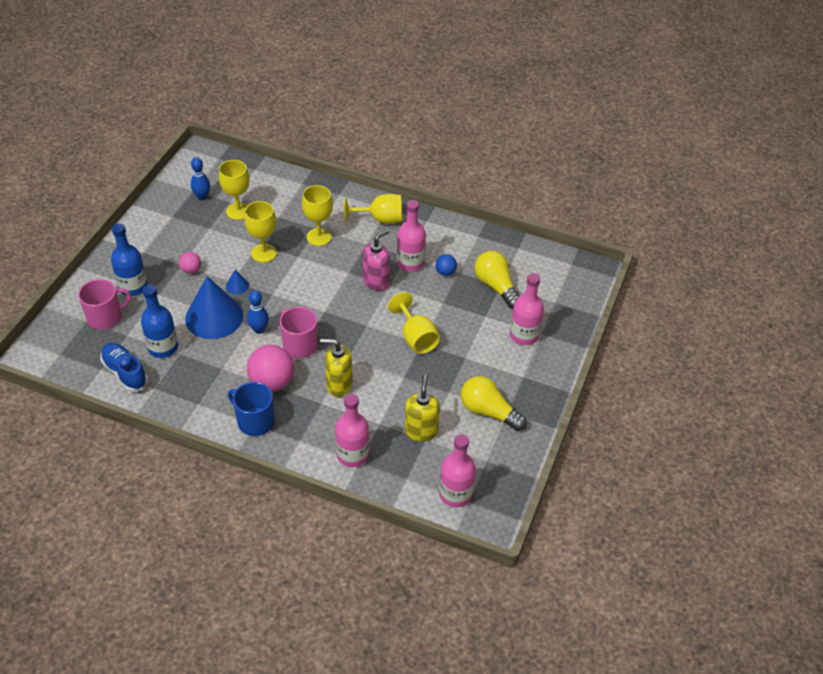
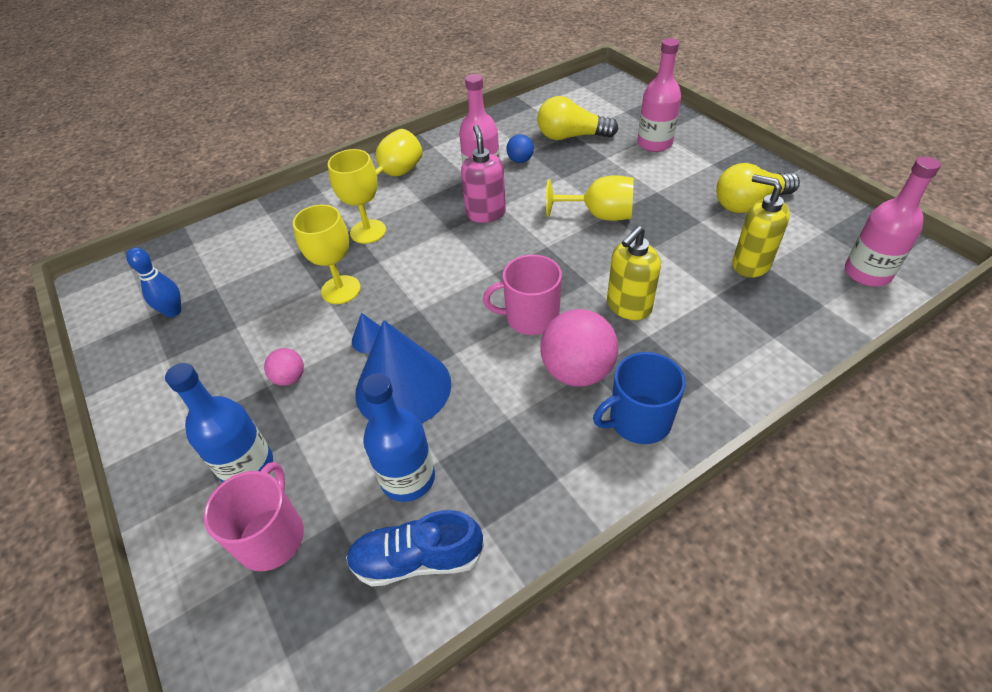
camera: 50 degrees left, 0 degrees up
(238, 211) = (242, 286): yellow goblet -> none
(259, 329) = (470, 347): blue bowling pin -> none
(352, 455) = (759, 339): pink bottle -> none

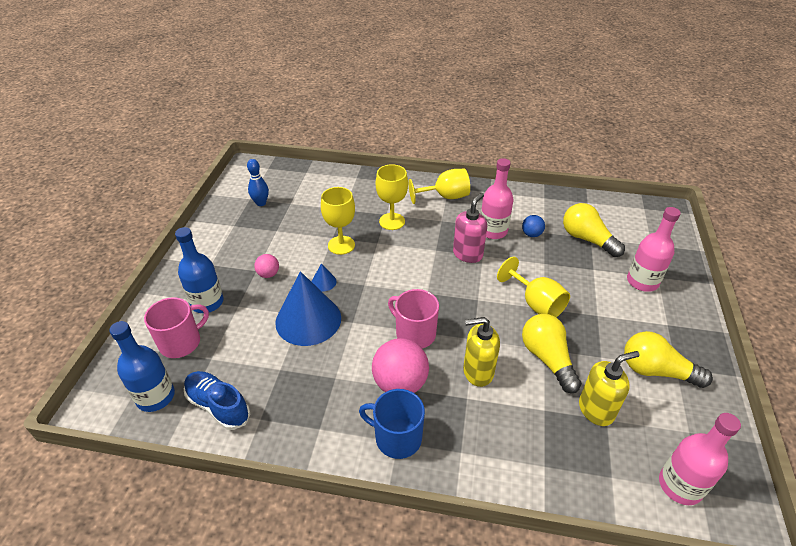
camera: 40 degrees right, 5 degrees down
(408, 478) = (258, 365): blue bottle -> blue bottle (155, 397)
(666, 253) = (547, 359): none -> yellow light bulb
(750, 264) = (596, 410): yellow soap dispenser -> yellow soap dispenser turned 75 degrees clockwise

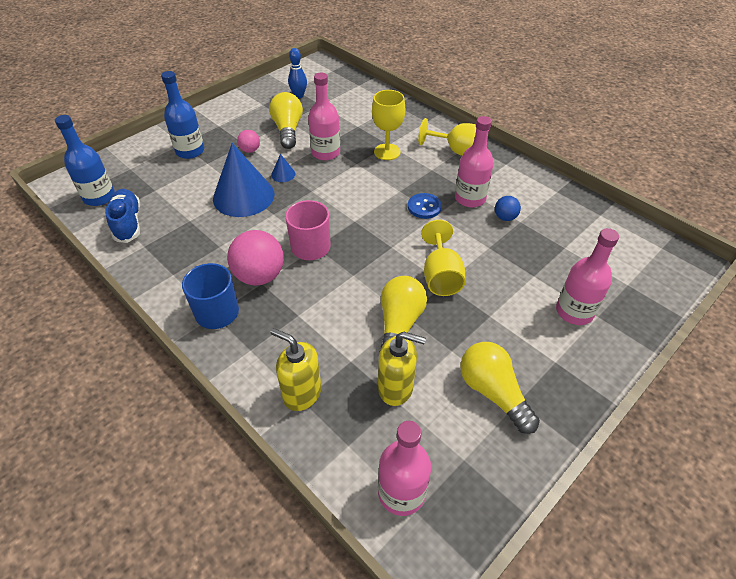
camera: 35 degrees right, 5 degrees up
(181, 342) = (148, 170): pink mug -> none
(341, 245) = (326, 153): yellow goblet -> pink bottle
(468, 254) = (424, 207): pink soap dispenser -> blue button
(477, 372) = (328, 301): yellow soap dispenser -> yellow soap dispenser (302, 393)
(587, 239) = (559, 247): yellow light bulb -> yellow light bulb (288, 130)

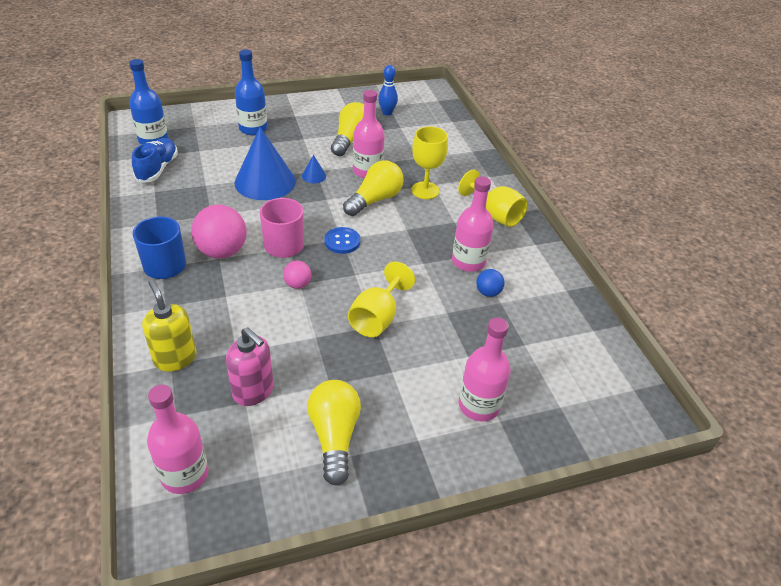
camera: 25 degrees right, 5 degrees down
(250, 150) = (303, 145): pink ball -> pink ball (297, 284)
(396, 388) = (253, 391): yellow soap dispenser -> pink soap dispenser
(399, 324) = (303, 341): yellow light bulb -> yellow light bulb (375, 200)
(424, 207) = (416, 252): blue button -> blue button (342, 241)

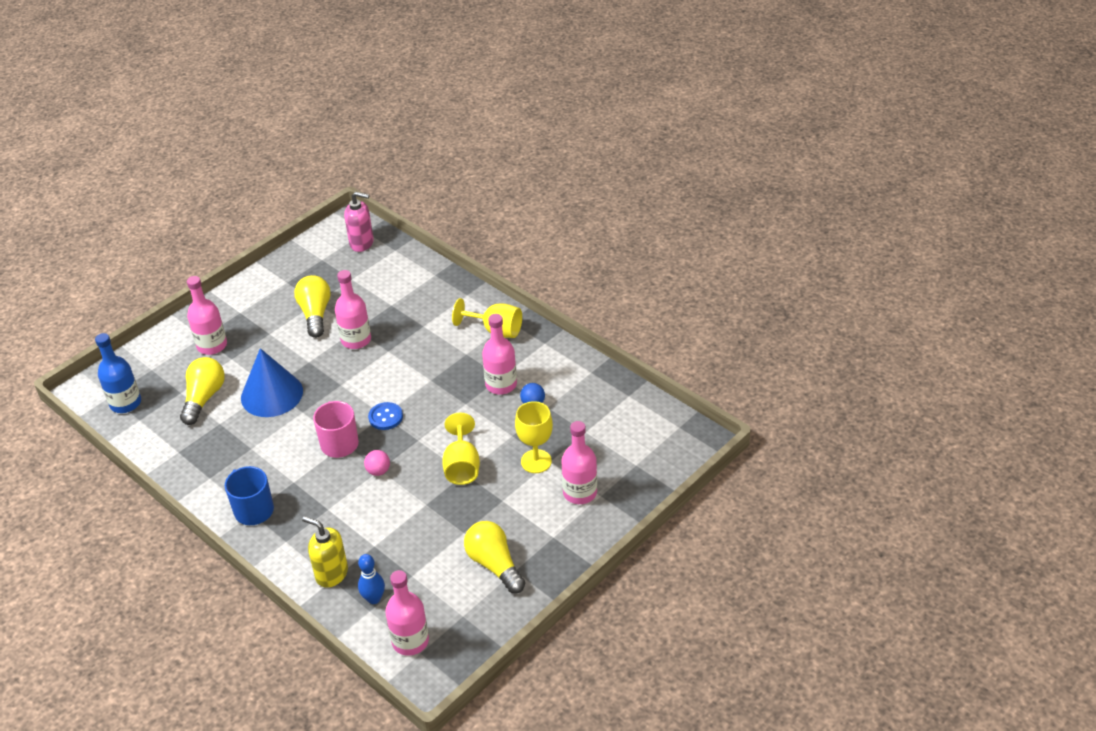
camera: 25 degrees left, 0 degrees up
(157, 169) = (159, 429): blue shoe -> none
(222, 251) = (291, 475): pink ball -> none
(253, 129) = (212, 345): blue bottle -> pink bottle
(253, 391) = (412, 565): pink soap dispenser -> pink soap dispenser (362, 243)
(314, 176) = (311, 367): blue cone -> none
(375, 200) = (384, 365): yellow light bulb -> yellow light bulb (204, 398)
(387, 113) = (327, 268): blue bowling pin -> blue bowling pin (374, 598)
(425, 190) = (421, 335): yellow goblet -> yellow goblet (536, 461)

